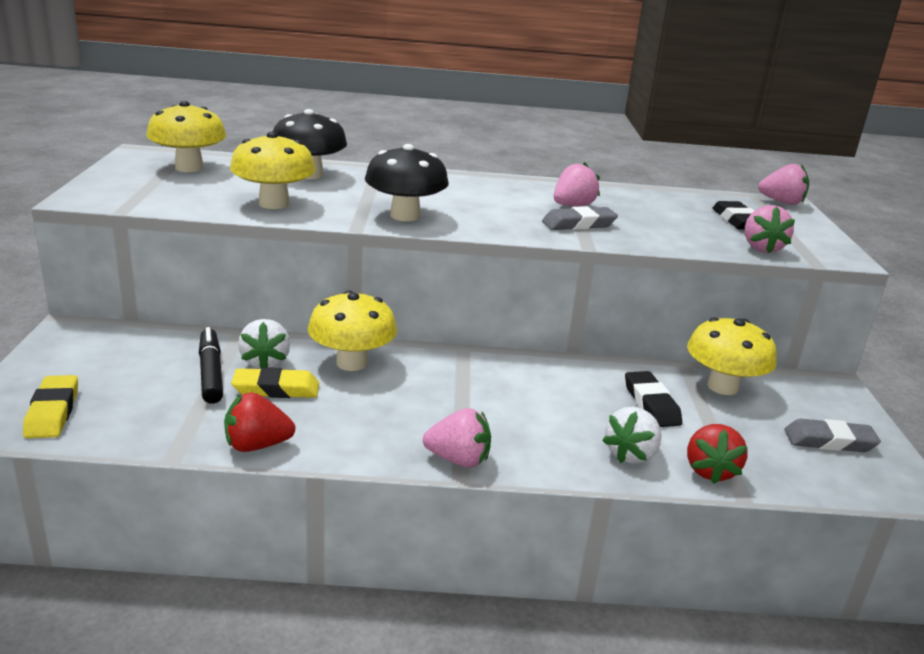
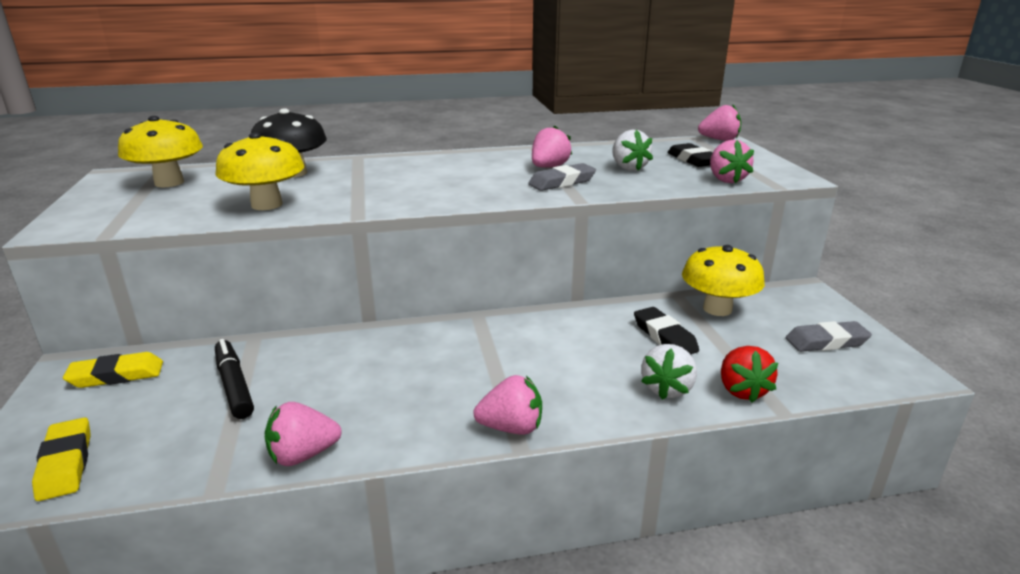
camera: 10 degrees left, 0 degrees up
(257, 445) = (303, 455): red strawberry -> pink strawberry
(265, 362) = (288, 363): white strawberry -> white strawberry (628, 168)
(276, 389) = (307, 390): yellow eraser -> yellow eraser (116, 375)
(352, 363) = (376, 348): yellow mushroom -> none
(405, 216) = (400, 197): black mushroom -> none

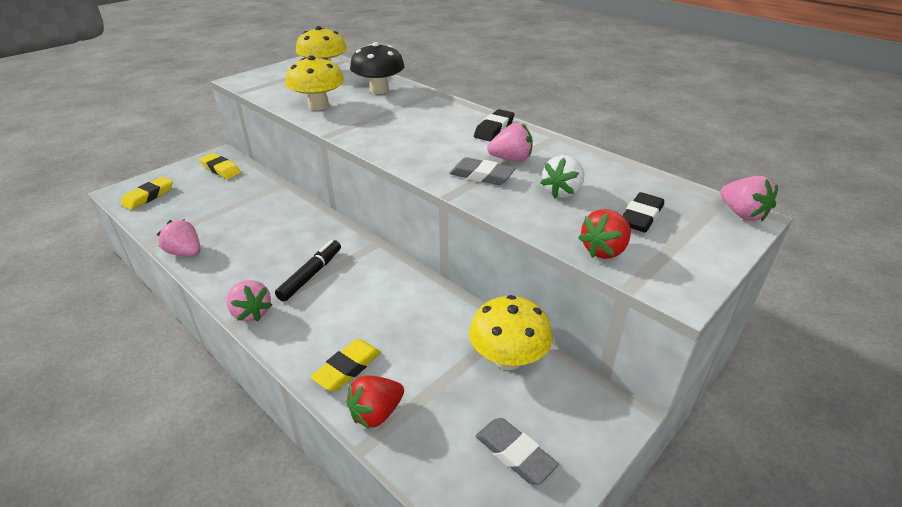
camera: 55 degrees right, 10 degrees up
(234, 385) = (233, 202): black marker -> black marker (311, 275)
(664, 336) = (427, 342): black eraser -> black eraser (494, 129)
(667, 389) = (347, 368): white strawberry -> yellow eraser
(726, 180) = (604, 250): pink strawberry -> red strawberry

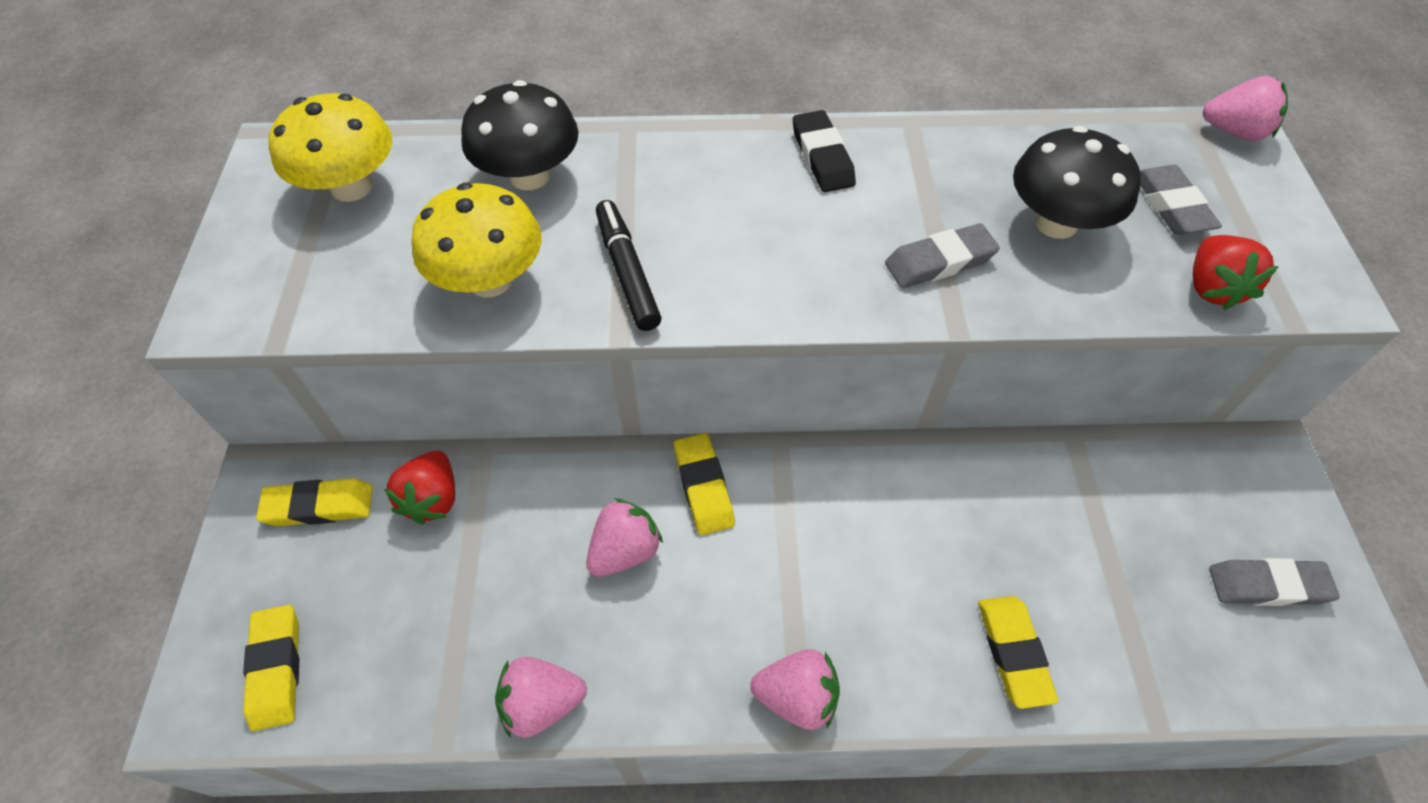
camera: 45 degrees left, 20 degrees up
(311, 275) = (777, 569): black marker -> black marker (627, 272)
(329, 236) = (703, 487): none -> yellow eraser
(376, 413) = (1115, 673): red strawberry -> red strawberry (433, 498)
(508, 358) = (1126, 481): yellow mushroom -> none
(511, 159) = (926, 204): pink strawberry -> pink strawberry (625, 550)
(562, 192) = (1056, 223): white strawberry -> black mushroom
(641, 217) = (1171, 206): black eraser -> grey eraser

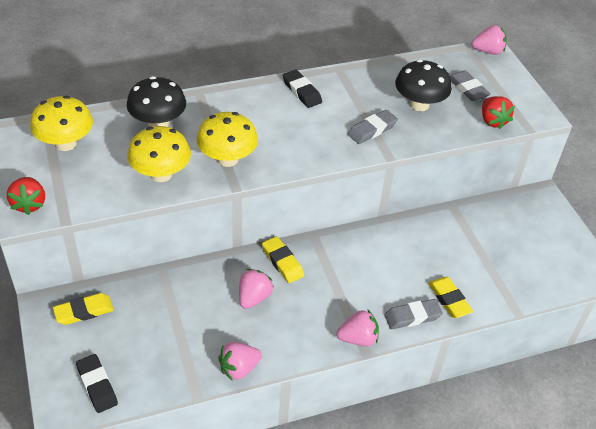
camera: 20 degrees left, 10 degrees down
(276, 669) = (97, 385): yellow eraser -> black eraser
(433, 498) = (144, 295): red strawberry -> red strawberry (29, 204)
(627, 272) = (227, 159): black marker -> yellow mushroom
(1267, 585) = (551, 250): grey eraser -> grey eraser (412, 316)

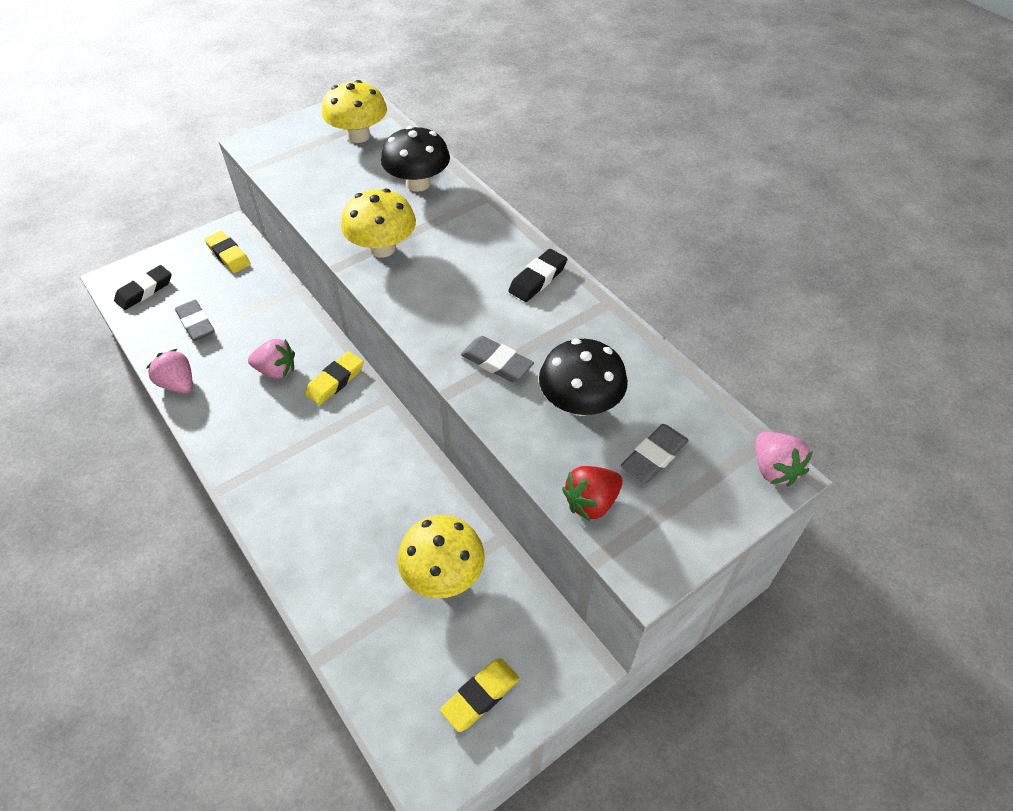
camera: 75 degrees right, 5 degrees up
(29, 204) = (266, 142): red strawberry -> none
(161, 174) = (338, 208): yellow mushroom -> yellow mushroom (443, 574)
(358, 338) = (237, 478): pink strawberry -> none
(412, 316) = (283, 528): grey eraser -> grey eraser (196, 323)
(449, 299) = (322, 565): yellow eraser -> yellow eraser (480, 696)

